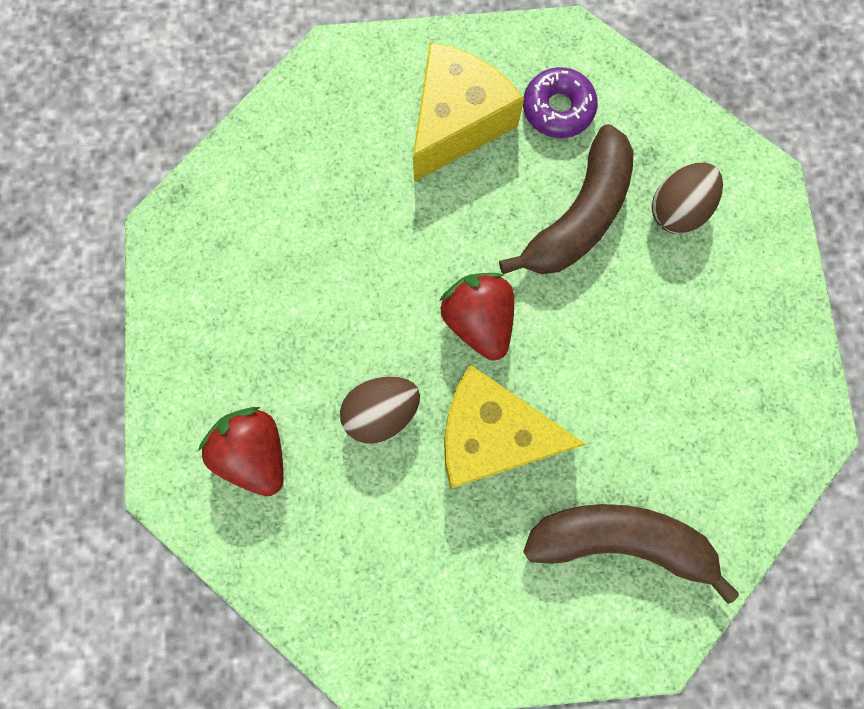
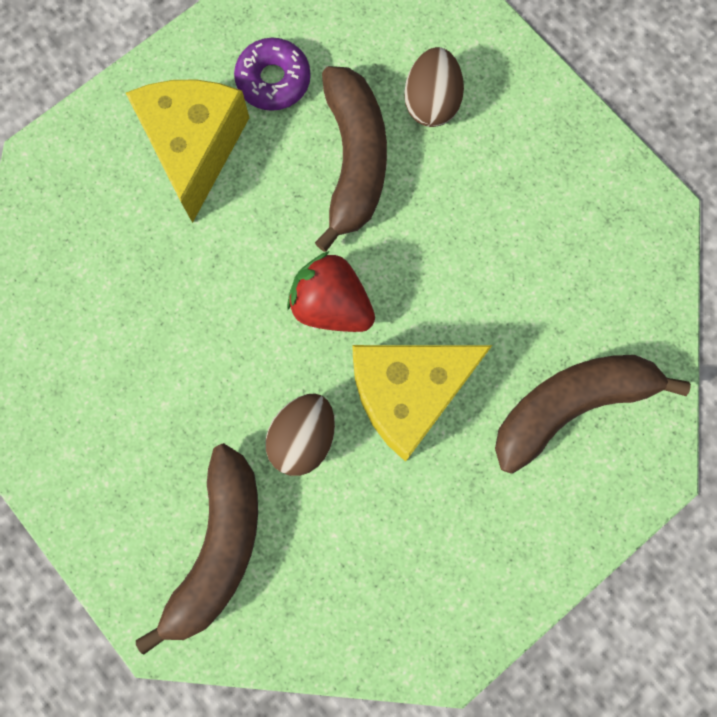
camera: 35 degrees left, 0 degrees up
(255, 452) = (218, 548): red strawberry -> brown banana

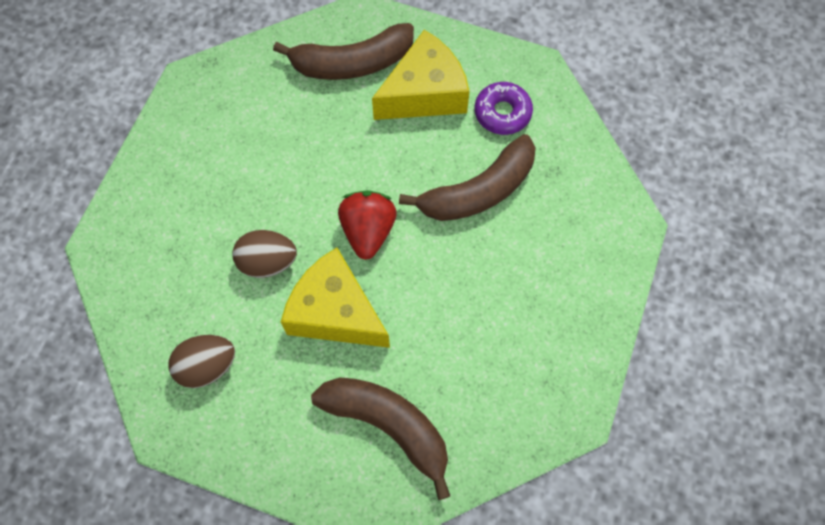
camera: 60 degrees right, 10 degrees down
(218, 548) = (168, 250): brown banana -> brown banana (352, 63)
(431, 103) = (554, 217): brown egg -> brown egg (207, 366)

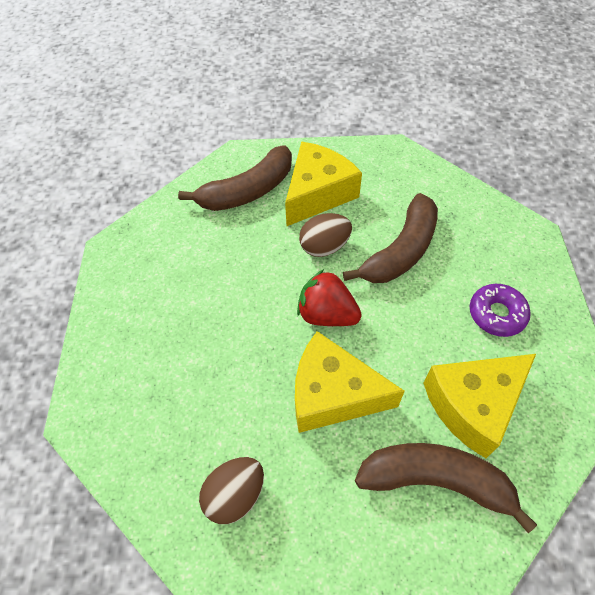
camera: 20 degrees left, 10 degrees down
(267, 262) = (250, 373): brown egg -> brown egg (324, 247)
(368, 231) = (327, 314): red strawberry -> red strawberry turned 45 degrees counterclockwise
(461, 374) = (473, 405): none -> yellow cheese
(502, 113) = (386, 188): purple donut -> purple donut (497, 314)

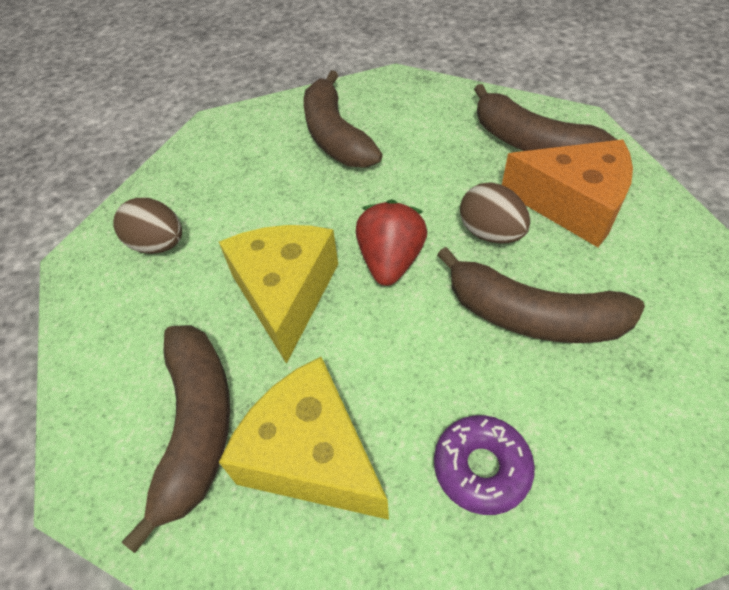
camera: 75 degrees right, 5 degrees down
(163, 314) = (335, 136): none -> brown banana
(318, 194) = (573, 205): yellow cheese -> orange cheese

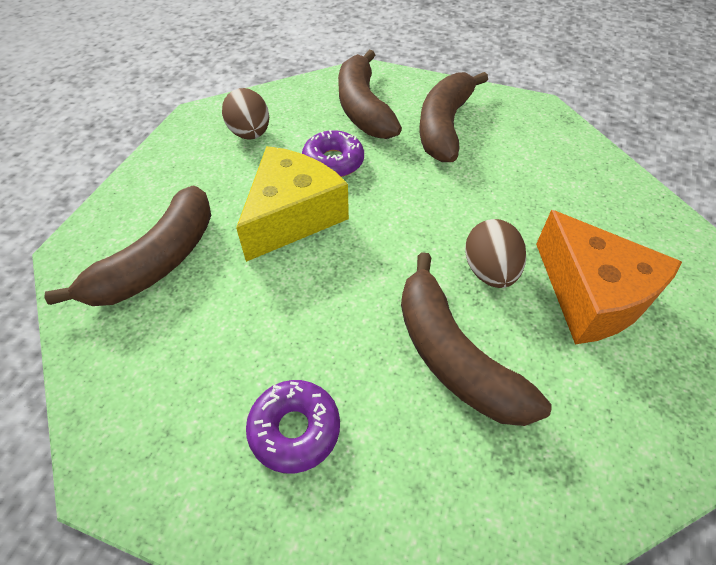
camera: 35 degrees right, 0 degrees up
(270, 222) = (333, 162): none -> purple donut
(312, 455) = (200, 331): yellow cheese -> none
(390, 261) = (387, 241): red strawberry -> none
(531, 143) = (609, 223): brown banana -> brown banana (363, 108)

